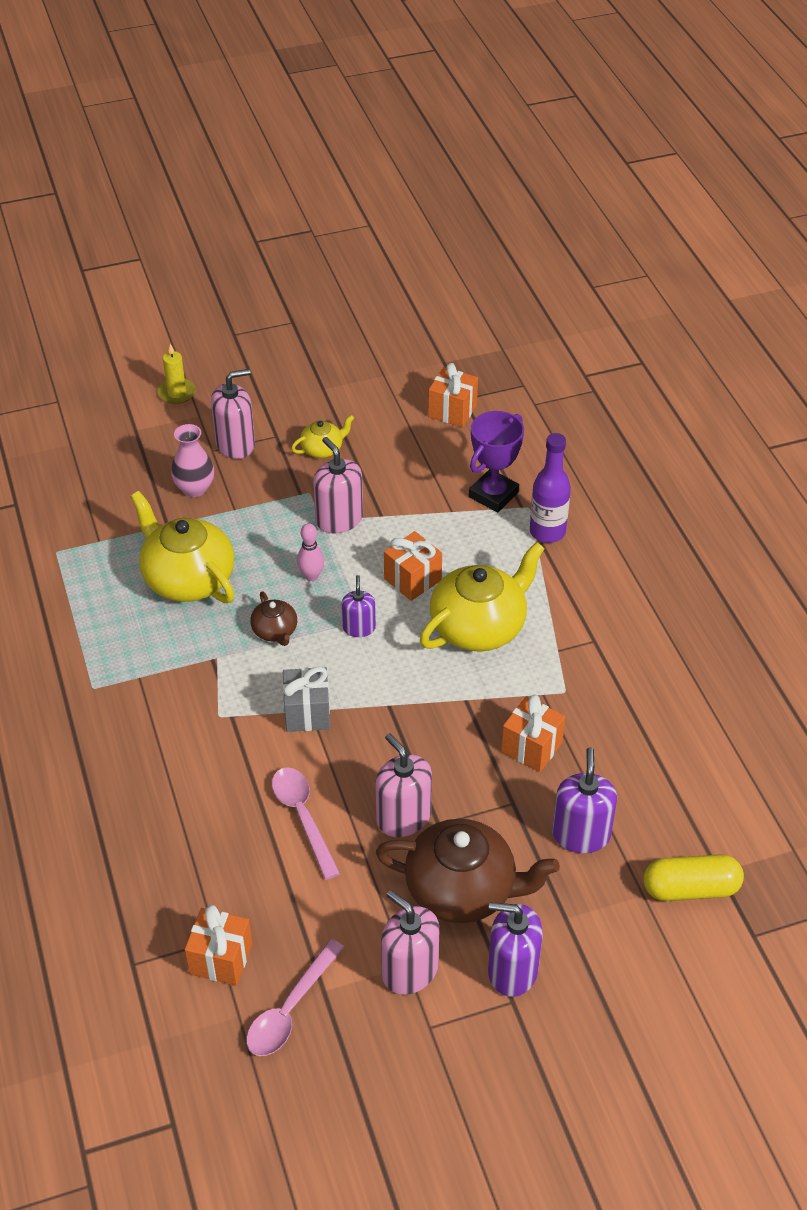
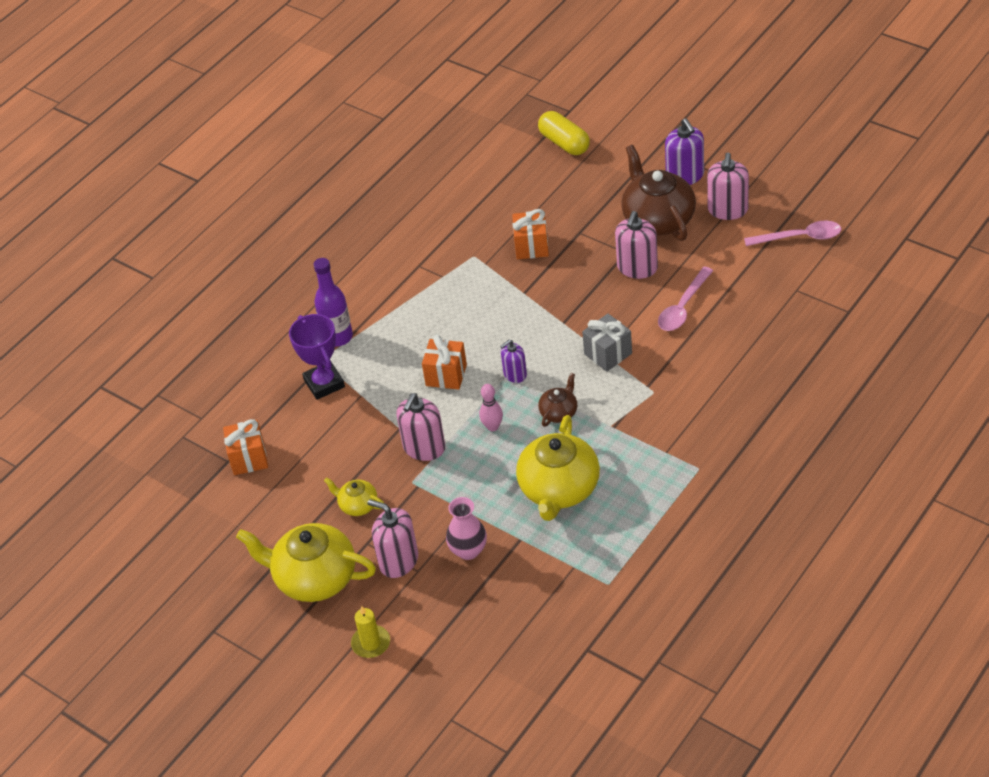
camera: 120 degrees left, 0 degrees up
(221, 959) = (804, 280): orange gift -> none
(479, 626) = (457, 320): yellow teapot -> yellow teapot (314, 578)
(493, 495) = (324, 383): purple trophy -> purple trophy turned 60 degrees clockwise
(581, 834) = (572, 196): purple soap dispenser -> none

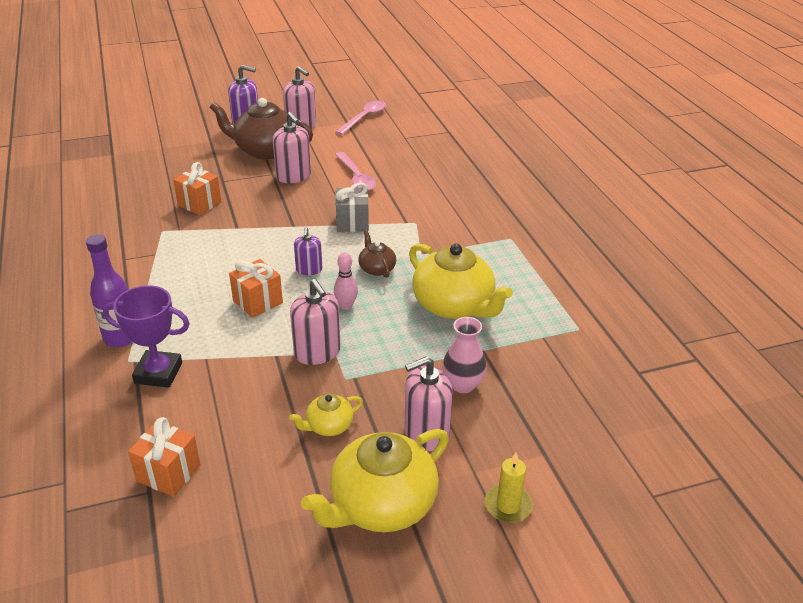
camera: 60 degrees left, 10 degrees down
(564, 143) = (133, 148): yellow capsule -> none

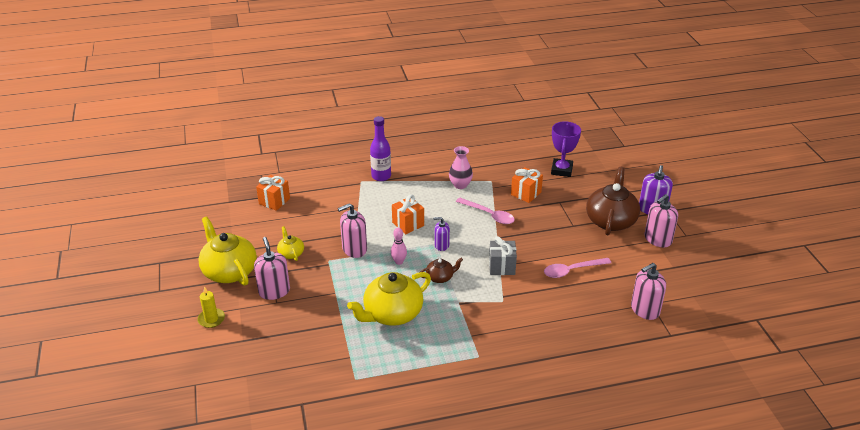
camera: 95 degrees right, 0 degrees up
(158, 373) = (348, 192): purple trophy -> purple trophy (561, 170)
(293, 176) = (570, 236): pink soap dispenser -> pink soap dispenser (645, 310)
(364, 118) = (686, 278): pink spoon -> pink spoon (489, 215)
(463, 384) = (311, 310): pink vase -> pink vase (460, 185)

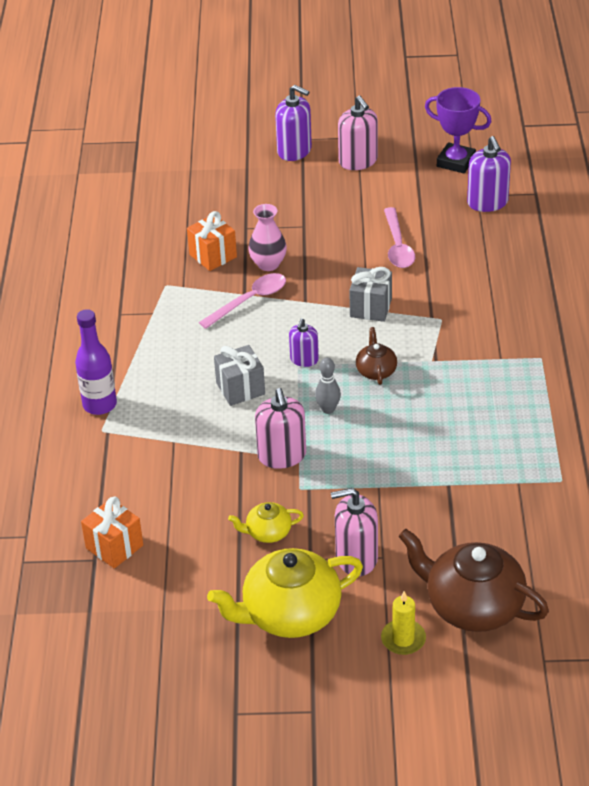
camera: 75 degrees left, 5 degrees up
(392, 314) = (440, 430): yellow teapot -> none
(399, 262) = (328, 409): pink bowling pin -> grey bowling pin
(408, 224) = (240, 389): orange gift -> grey gift
(460, 185) = (162, 318): pink vase -> pink vase (268, 264)
(561, 170) = (170, 211): purple trophy -> purple trophy (456, 162)
(611, 220) = (305, 191): brown teapot -> brown teapot (472, 606)
(645, 310) = (487, 202): pink soap dispenser -> purple soap dispenser

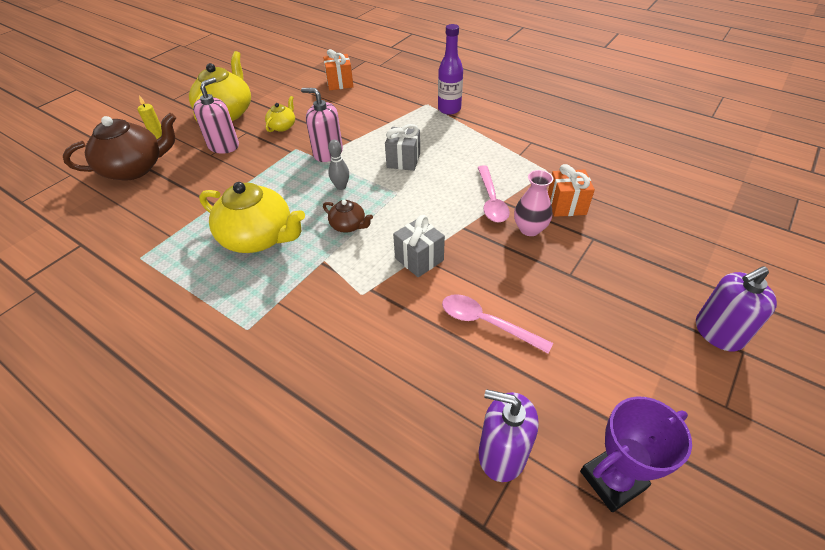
camera: 125 degrees right, 5 degrees up
(304, 359) = (399, 198): purple soap dispenser -> none
(358, 161) = (667, 377): pink soap dispenser -> none
(453, 419) = (259, 237): none -> yellow teapot

